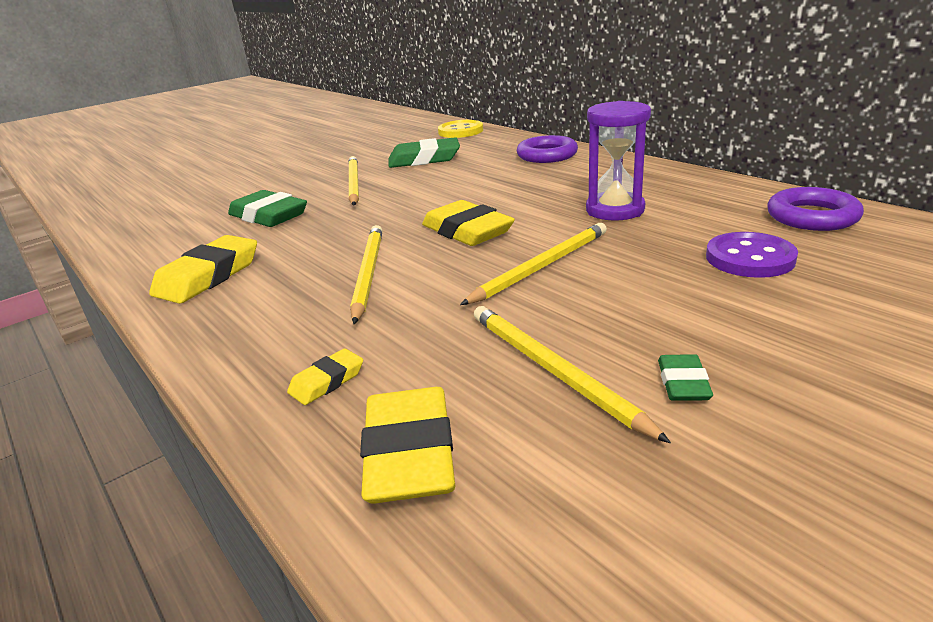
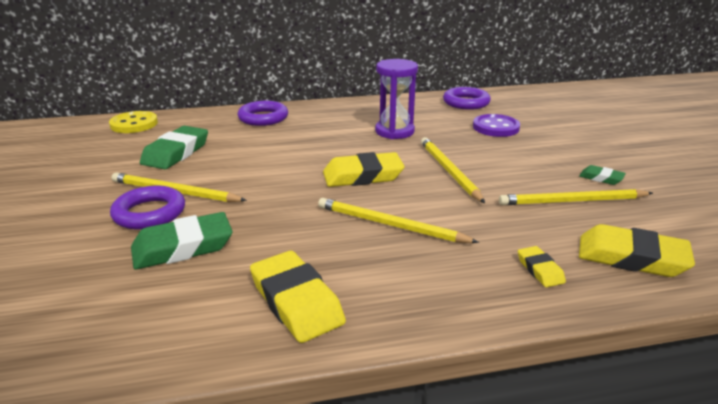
camera: 65 degrees left, 0 degrees up
(312, 190) = (149, 213): none -> purple ring

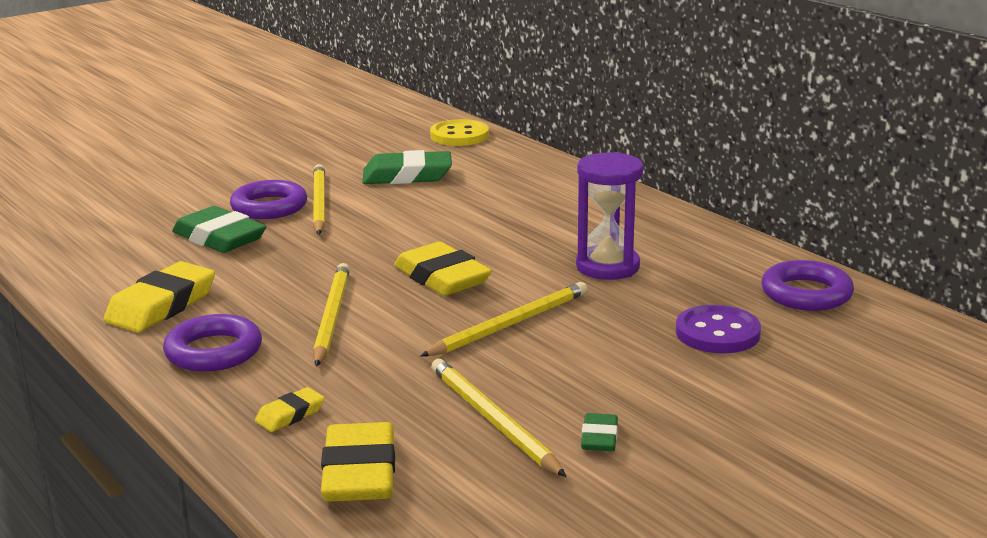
camera: 65 degrees right, 5 degrees down
(263, 118) = (556, 185): purple ring -> purple ring (214, 351)

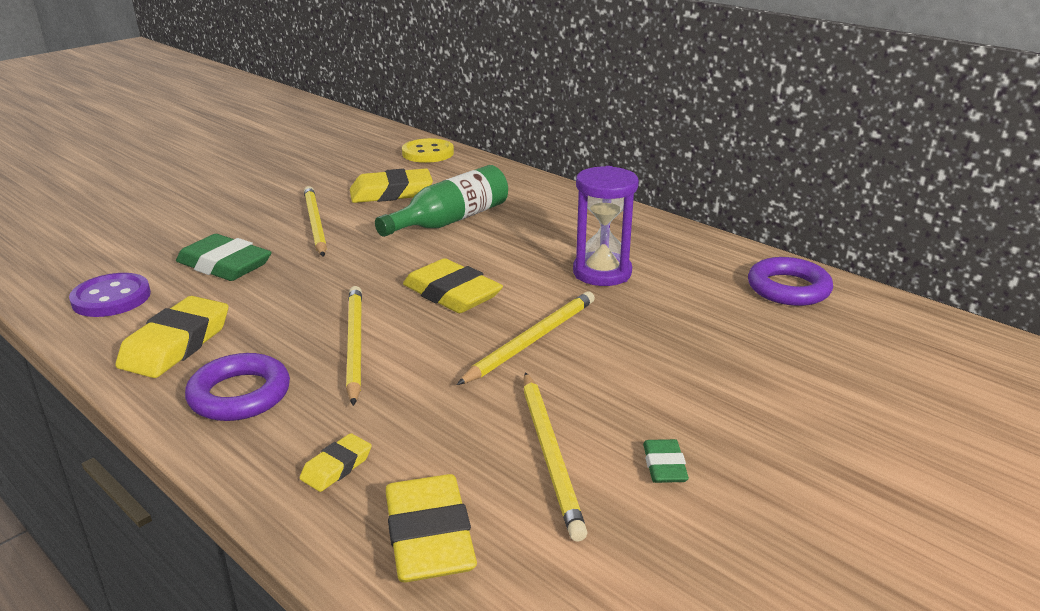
camera: 10 degrees left, 5 degrees up
(269, 207) = (268, 230): purple ring -> none
(407, 176) = (391, 193): green eraser -> yellow eraser
(463, 207) = (450, 220): none -> green bottle
(492, 420) = (550, 454): yellow pencil -> yellow pencil turned 150 degrees counterclockwise
(717, 333) = (728, 335): purple button -> purple button (111, 298)

